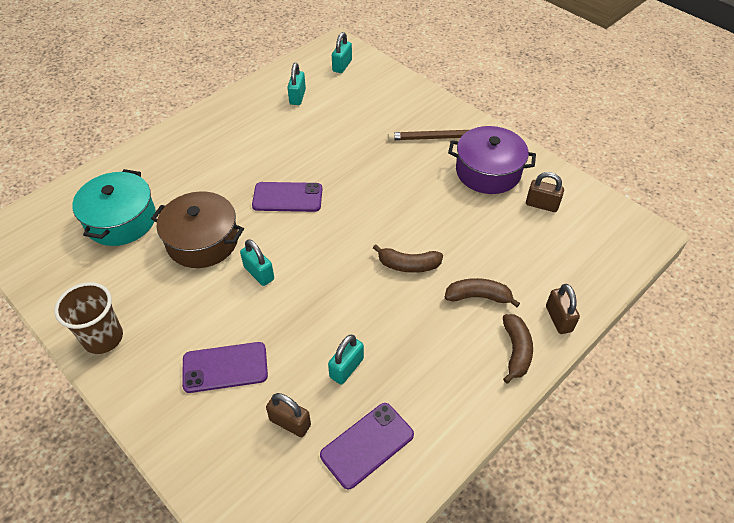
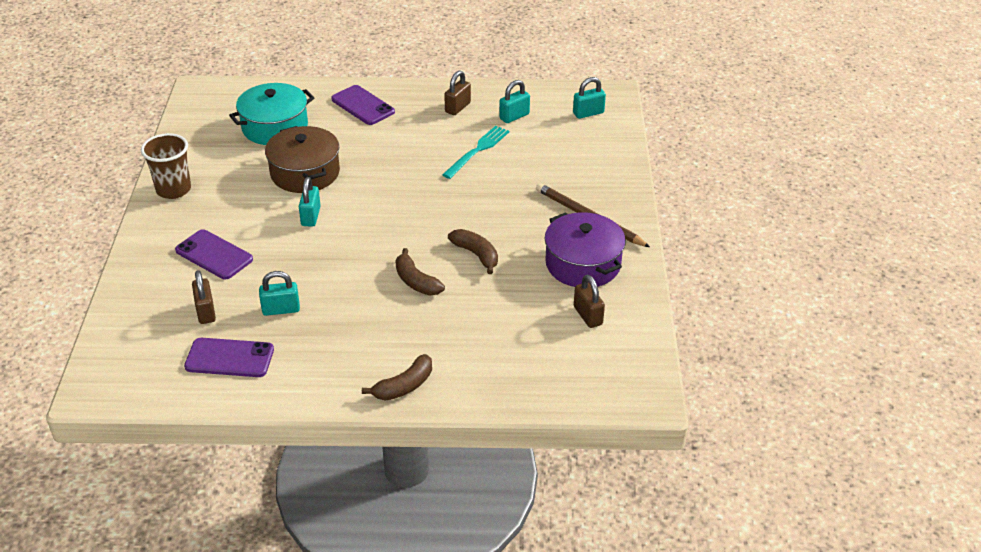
camera: 45 degrees right, 10 degrees down
(287, 197) = (400, 182): purple phone -> purple phone (362, 106)
(308, 137) = (478, 150): none -> turquoise fork
(478, 297) = (433, 336): brown banana -> brown banana (476, 255)
(558, 319) = (468, 393): brown padlock -> brown padlock (457, 107)

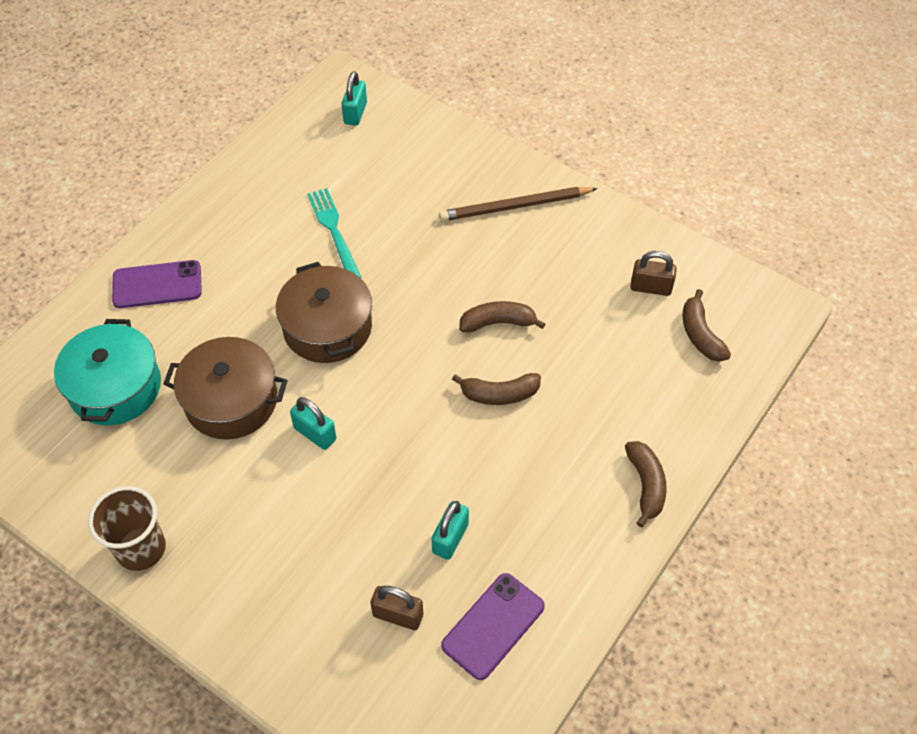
camera: 55 degrees left, 15 degrees up
(214, 255) = (303, 561): purple phone -> none
(397, 184) = (328, 327): none -> brown pot
(457, 107) = (244, 206): brown padlock -> none
(514, 116) = (305, 171): turquoise padlock -> none
(570, 360) = (700, 334): none -> brown banana
(583, 264) = (577, 249): purple pot -> none

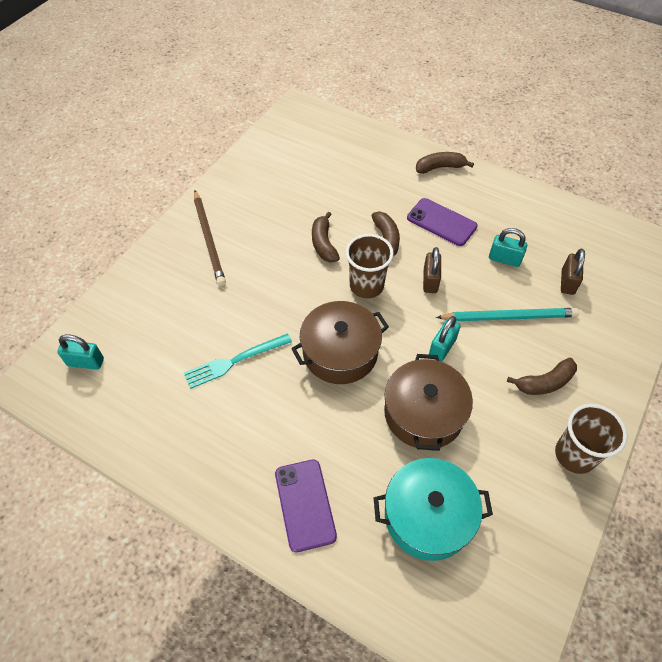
camera: 95 degrees left, 0 degrees up
(349, 521) = (509, 317): none -> turquoise pencil
(422, 363) = (366, 286): none -> brown cup
(493, 626) = (556, 234): purple phone -> purple phone (441, 222)
(650, 287) = (285, 165): brown padlock -> brown padlock (430, 281)
(700, 334) = (322, 142): brown banana -> brown banana (544, 382)

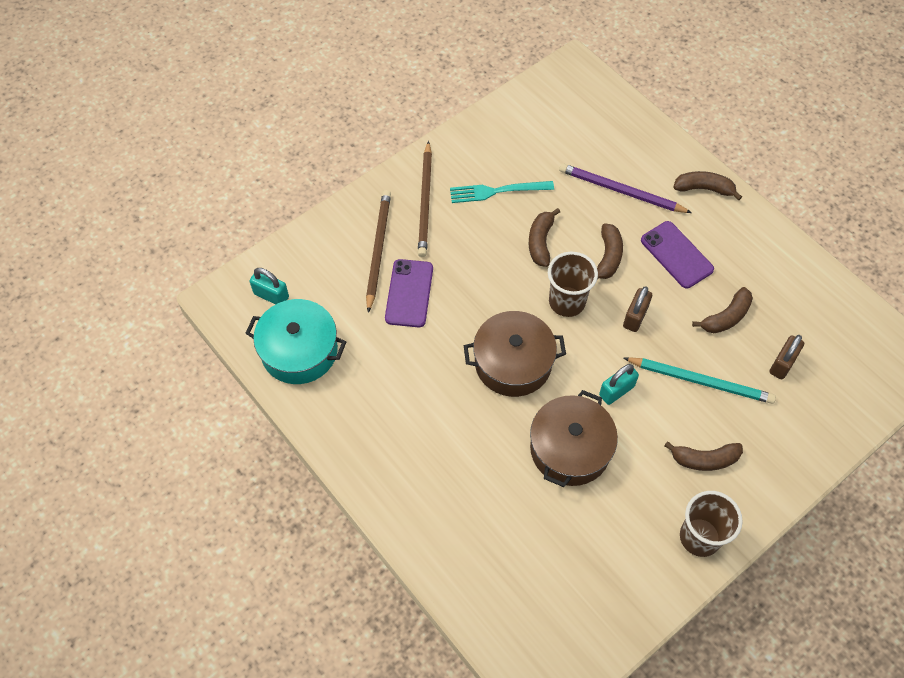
camera: 20 degrees right, 5 degrees up
(178, 291) = (378, 250): none -> brown pencil
(234, 361) = (408, 339): turquoise fork -> turquoise fork (497, 191)
(305, 504) = (427, 494): purple phone -> purple phone (409, 293)
(374, 186) = (621, 191): none -> purple pencil
(428, 516) = (533, 542): turquoise pot -> turquoise pot (299, 351)
(504, 259) = (726, 317): turquoise padlock -> brown banana

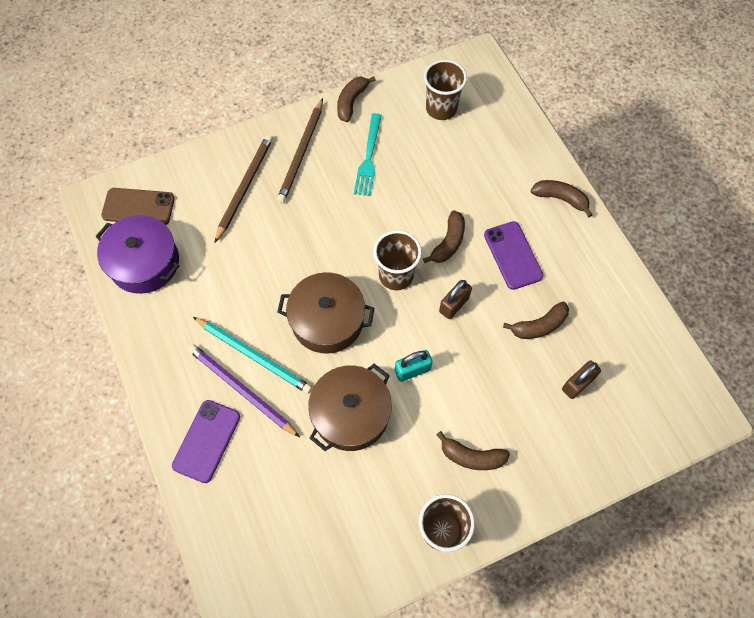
camera: 15 degrees right, 5 degrees up
(271, 295) = (138, 207): turquoise padlock -> brown phone
(299, 351) = (144, 263): turquoise pot -> purple pot
(409, 293) = (258, 233): purple phone -> purple phone (207, 441)
(497, 191) = (368, 158): turquoise fork -> turquoise fork turned 90 degrees counterclockwise
(540, 242) = (391, 214): brown banana -> brown banana (351, 102)
(553, 125) = (441, 108): none -> brown cup
(621, 191) = (482, 183): purple pencil -> purple pencil (241, 390)
(701, 381) = (494, 381): turquoise pencil -> turquoise pencil (254, 356)

